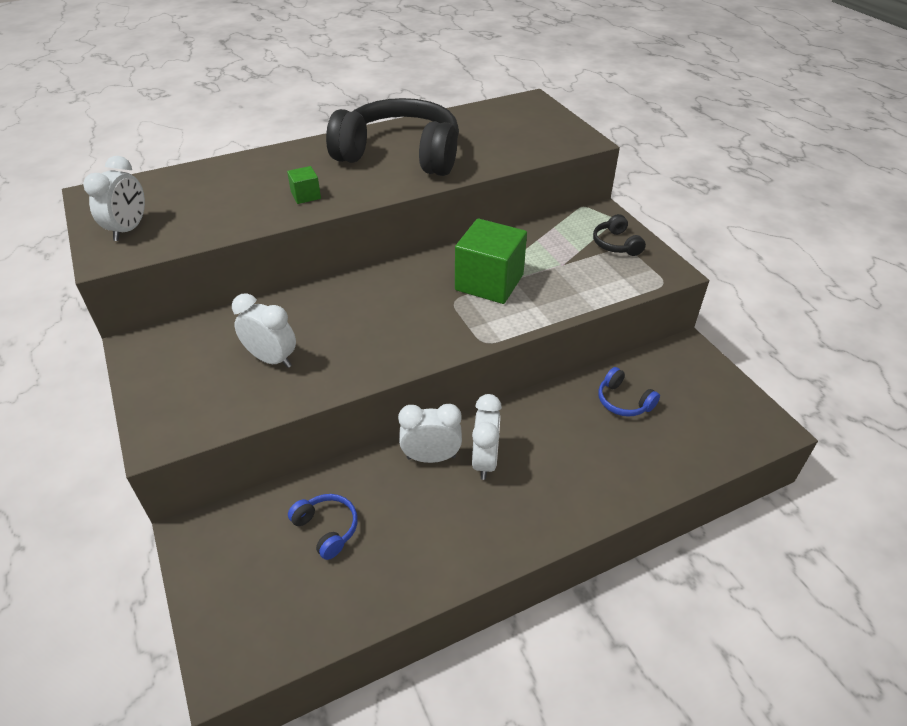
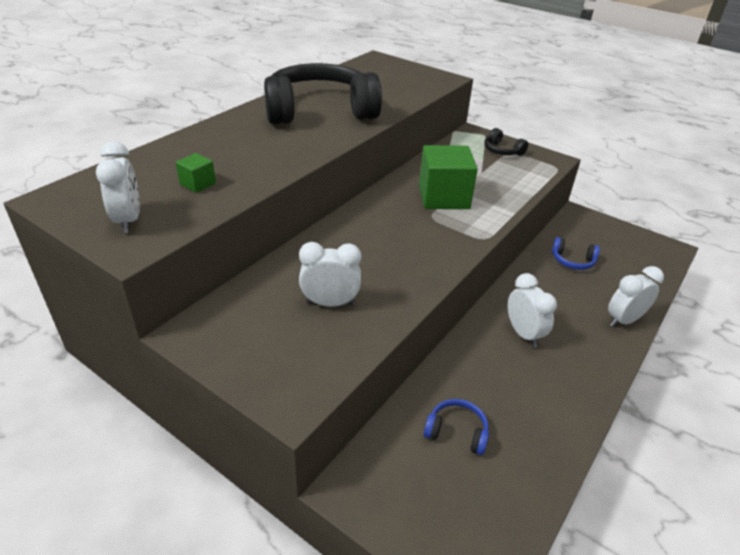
camera: 30 degrees left, 5 degrees down
(306, 195) = (274, 156): green cube -> green cube (198, 184)
(431, 457) = (483, 346): white clock -> white clock (623, 320)

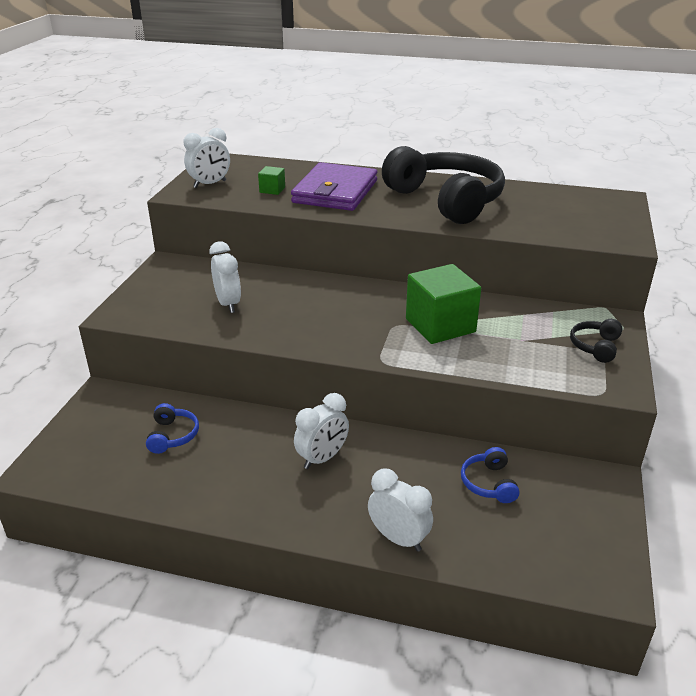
camera: 70 degrees right, 5 degrees down
(244, 152) = (335, 192): none -> purple wallet

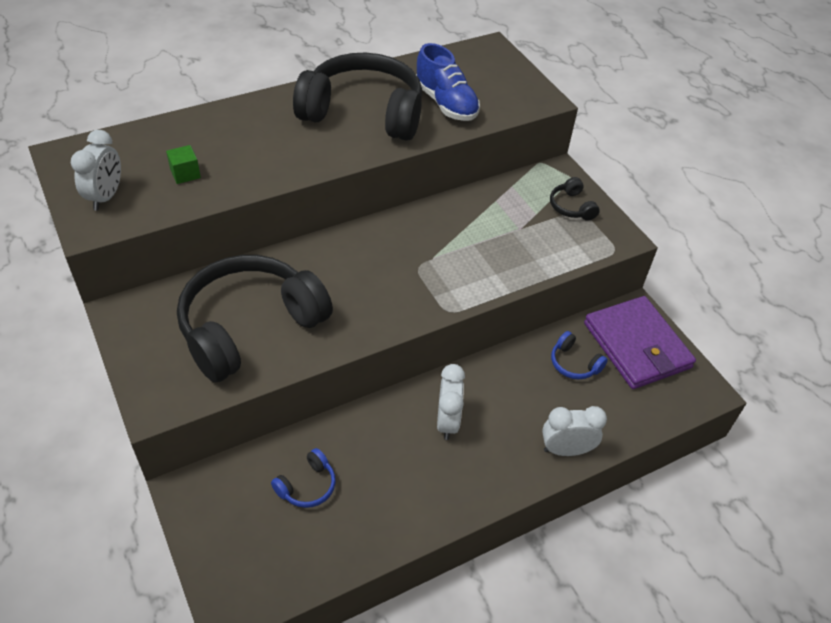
camera: 45 degrees left, 15 degrees up
(172, 436) = (307, 486): blue headphones -> blue headphones turned 90 degrees clockwise
(228, 304) = (250, 327): white clock -> black headphones
(335, 192) = (251, 147): purple wallet -> purple wallet (637, 345)
(440, 325) = (451, 247): green cube -> none
(525, 216) = (446, 104): none -> blue shoe

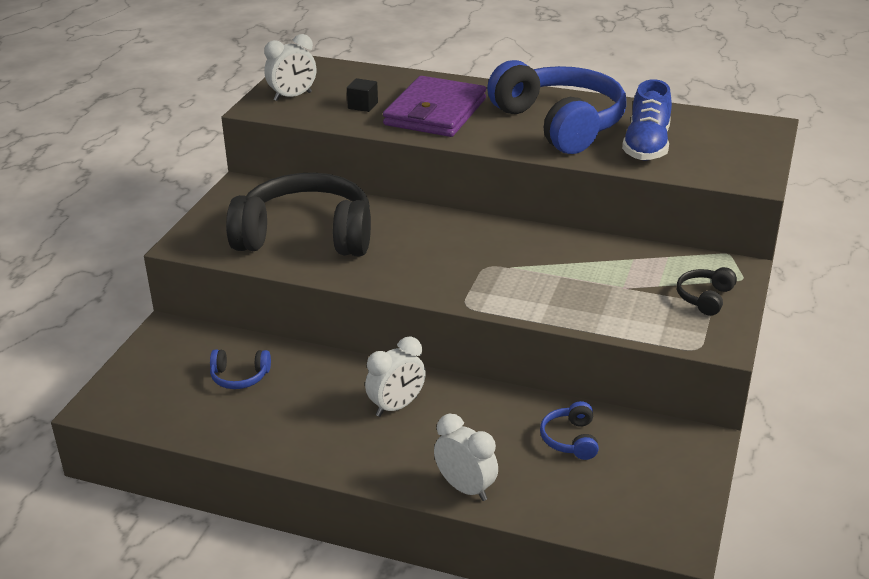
camera: 50 degrees right, 15 degrees down
(185, 174) = (363, 105): green cube -> black cube
(363, 113) = (559, 124): black headphones -> blue headphones
(637, 345) = (658, 466): purple wallet -> purple wallet (435, 112)

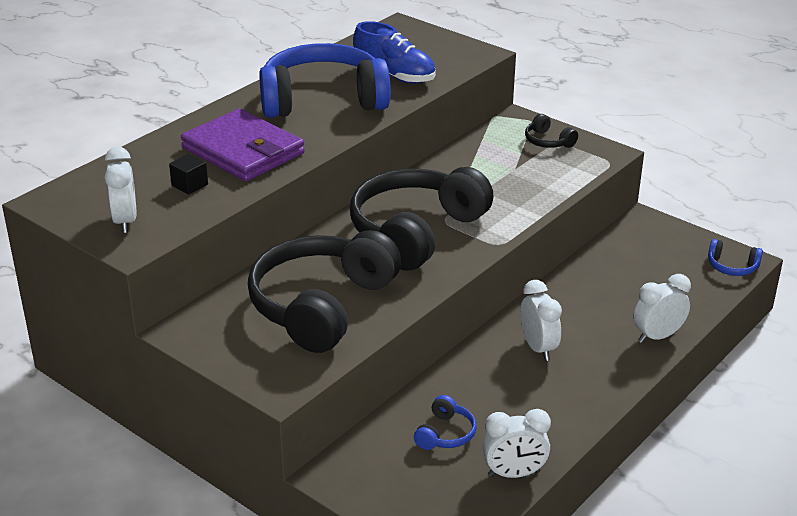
camera: 70 degrees left, 0 degrees up
(198, 428) = (514, 474): none -> white clock
(454, 256) = (416, 232): none -> black headphones
(570, 439) = (619, 273): blue headphones -> blue headphones (732, 267)

